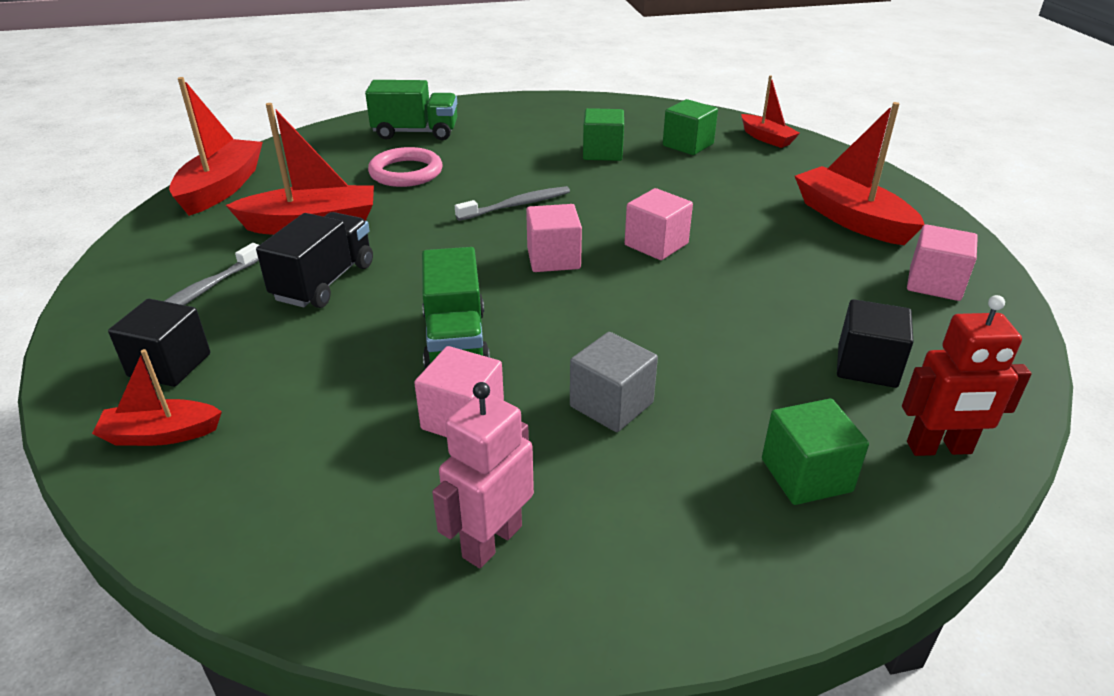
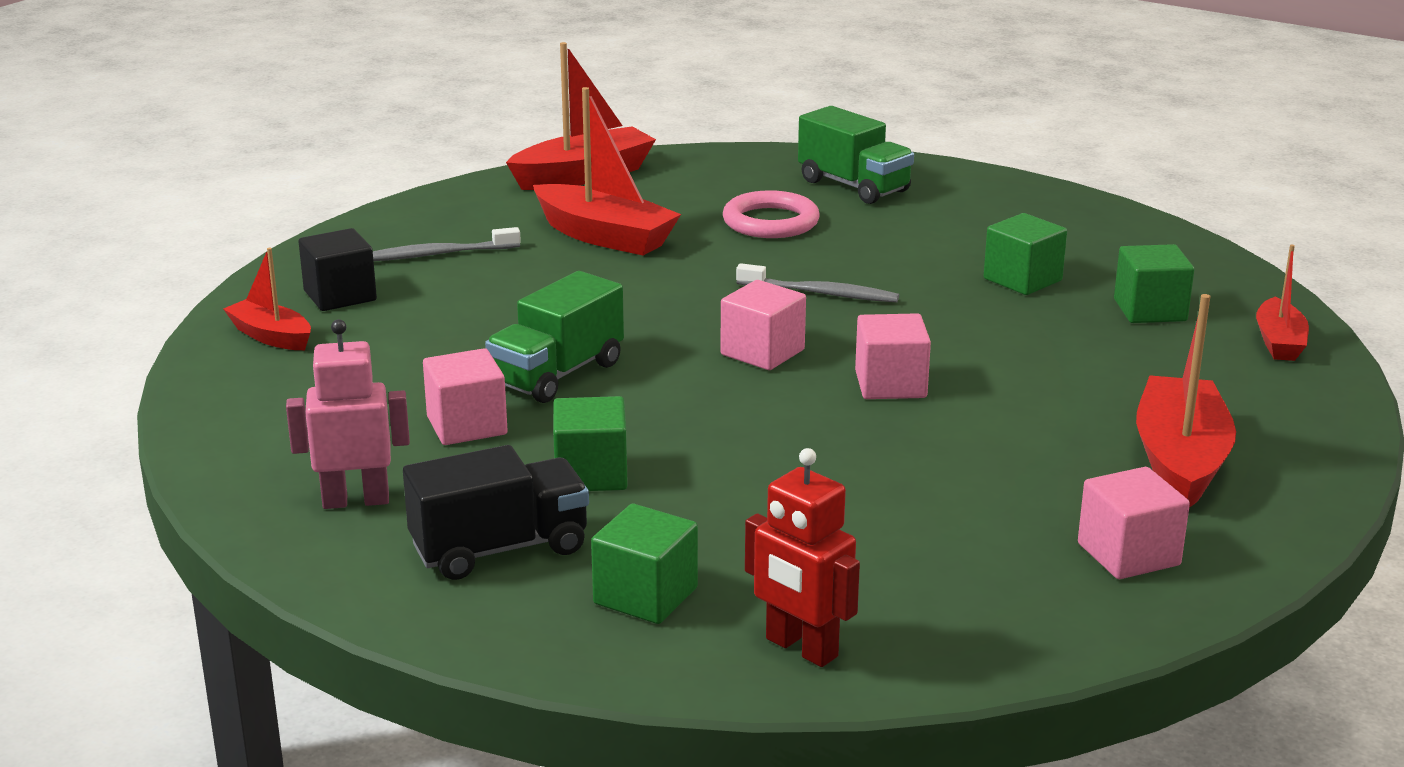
camera: 45 degrees right, 10 degrees down
(324, 282) = (536, 286): black truck -> black truck (500, 549)
(611, 404) = (591, 474): grey cube -> green cube
(867, 366) = (877, 568): black cube -> none

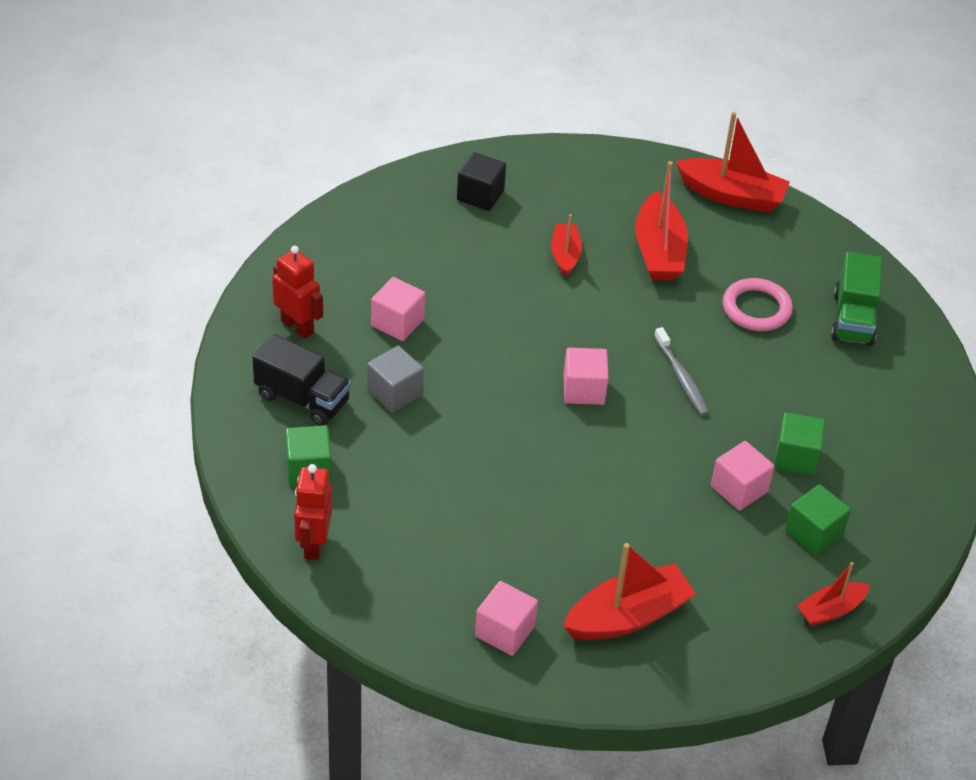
camera: 50 degrees right, 20 degrees up
(271, 336) = (414, 200): red boat -> red boat (565, 255)
(356, 500) = (297, 327): pink robot -> red robot
(438, 254) = (565, 200): grey toothbrush -> none
(557, 374) = (479, 325): green truck -> none
(591, 474) = (394, 393): green cube -> grey cube
(890, 385) = (598, 459): pink cube -> pink cube (739, 489)

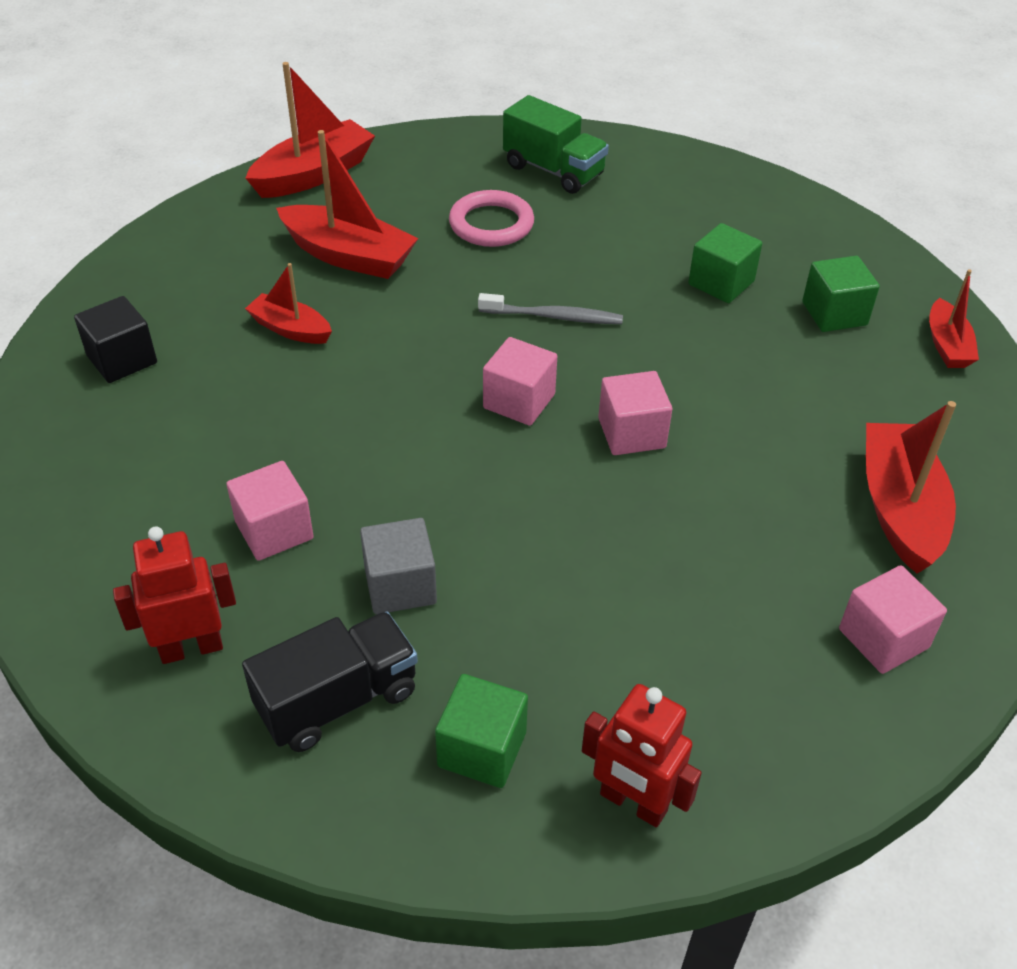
camera: 60 degrees left, 0 degrees up
(739, 489) = (745, 341): pink cube -> pink cube (631, 433)

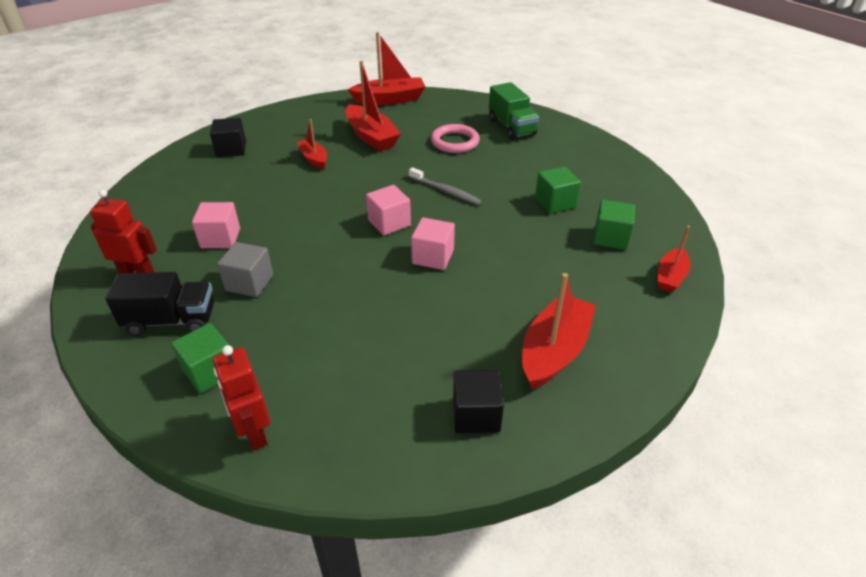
camera: 30 degrees right, 5 degrees down
(883, 638) = (476, 415): pink cube -> black cube

